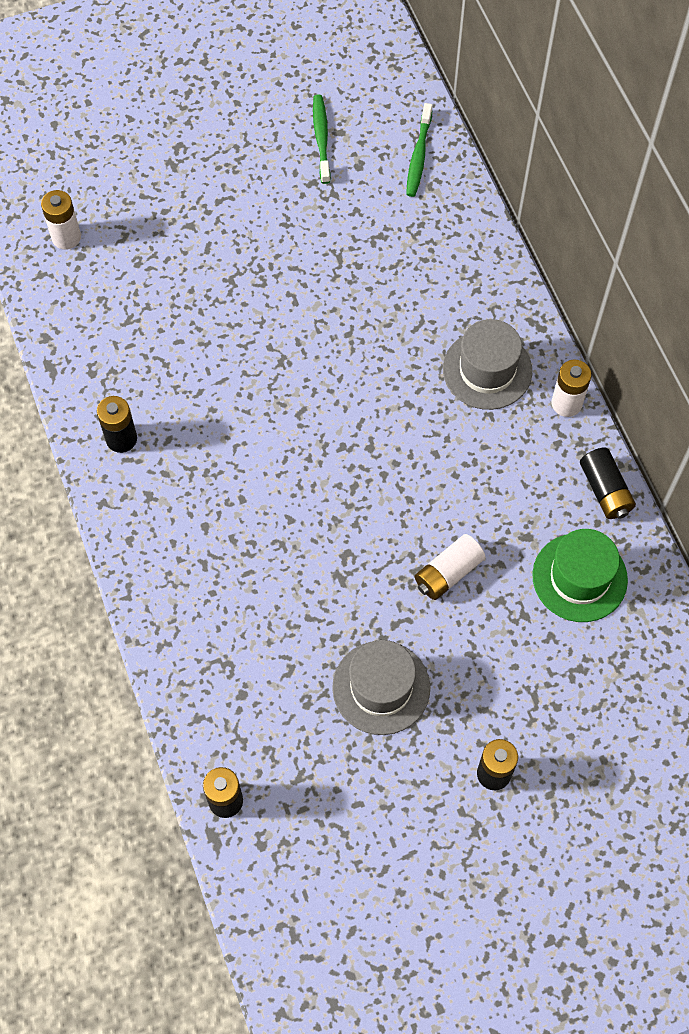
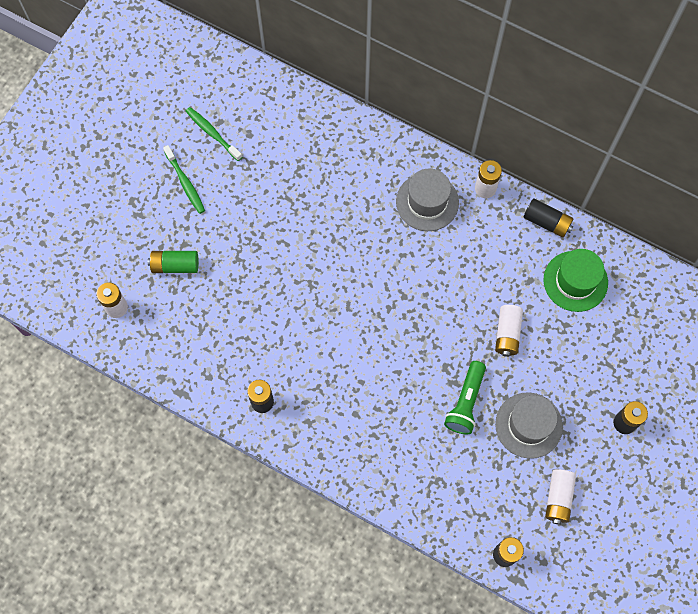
camera: 40 degrees left, 5 degrees up
(161, 239) = (175, 265): none -> green battery
(333, 608) = (466, 402): none -> green flashlight
(341, 791) = (558, 498): none -> white battery
(419, 156) = (278, 103): green toothbrush -> green toothbrush (185, 183)

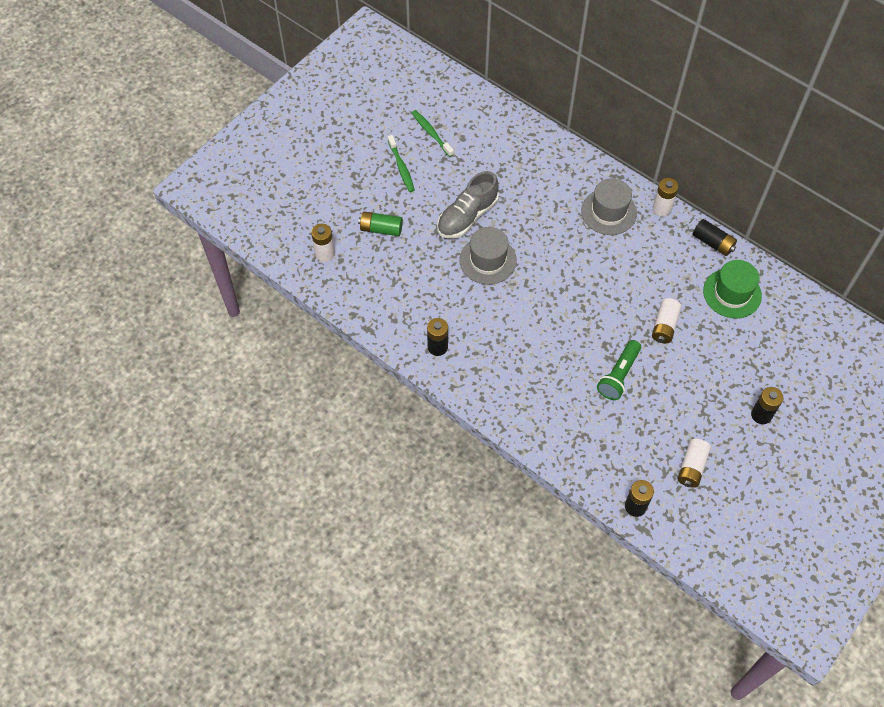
camera: 10 degrees right, 10 degrees down
(270, 234) = (467, 216): none -> grey shoe
(528, 425) = (673, 403): grey hat -> grey hat (488, 260)

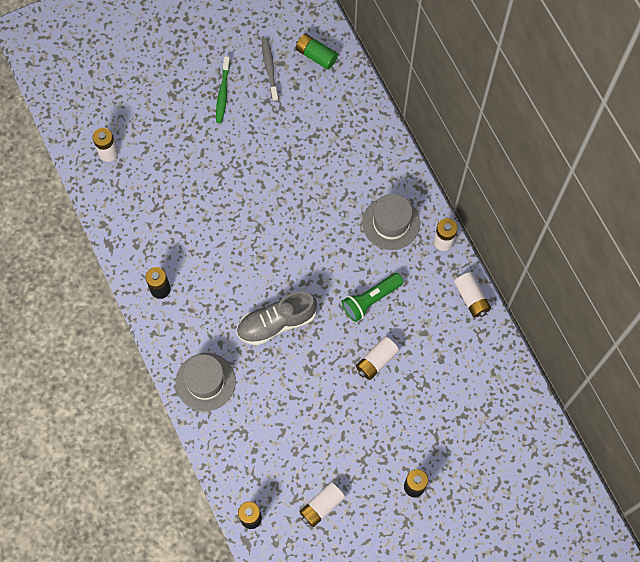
camera: 25 degrees right, 10 degrees up
(381, 229) = (171, 149): green battery -> green battery (316, 55)
(431, 133) = (269, 69): green toothbrush -> grey toothbrush
(467, 216) = (256, 171): grey shoe -> grey shoe (276, 323)
(488, 260) = (251, 223): grey hat -> grey hat (205, 382)
(619, 376) = (306, 390): green flashlight -> green flashlight (371, 300)
(713, 243) = (471, 298): black battery -> white battery
(732, 293) = (459, 357): green hat -> none

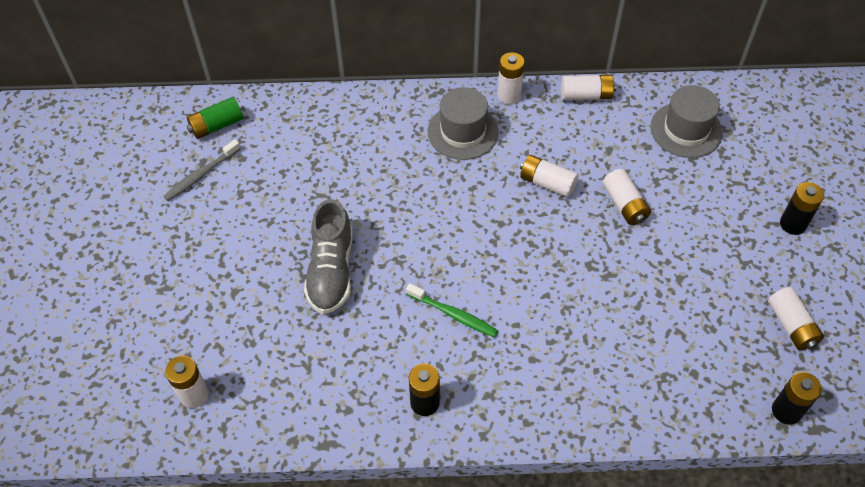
camera: 65 degrees left, 15 degrees down
(205, 382) = (579, 396): grey hat -> grey hat (686, 130)
(223, 93) = (199, 233): green toothbrush -> green toothbrush (453, 314)
(269, 69) = (201, 175): grey toothbrush -> grey toothbrush turned 60 degrees counterclockwise
(276, 323) = (533, 286): grey shoe -> grey shoe (331, 271)
(371, 300) = (547, 183): green flashlight -> white battery

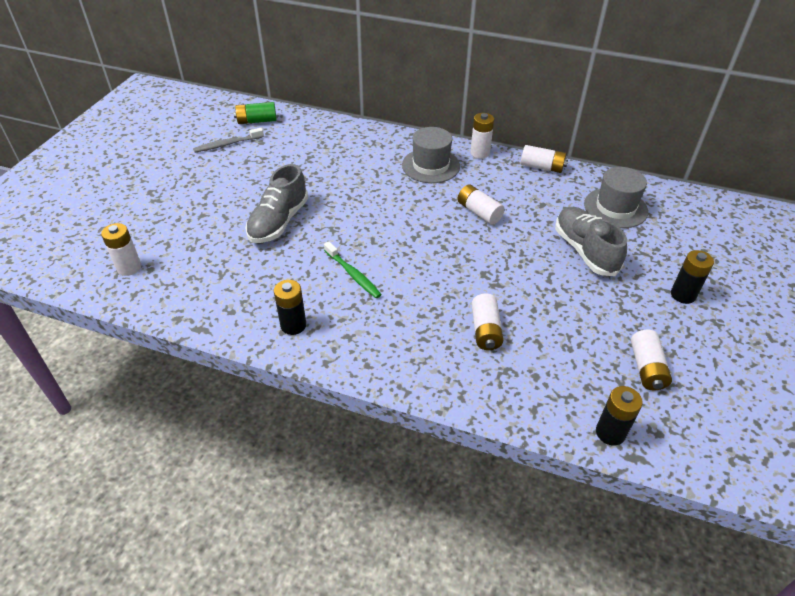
camera: 20 degrees right, 10 degrees down
(625, 204) = (536, 242): white battery -> white battery (485, 330)
(678, 199) = (585, 251): none -> grey shoe

